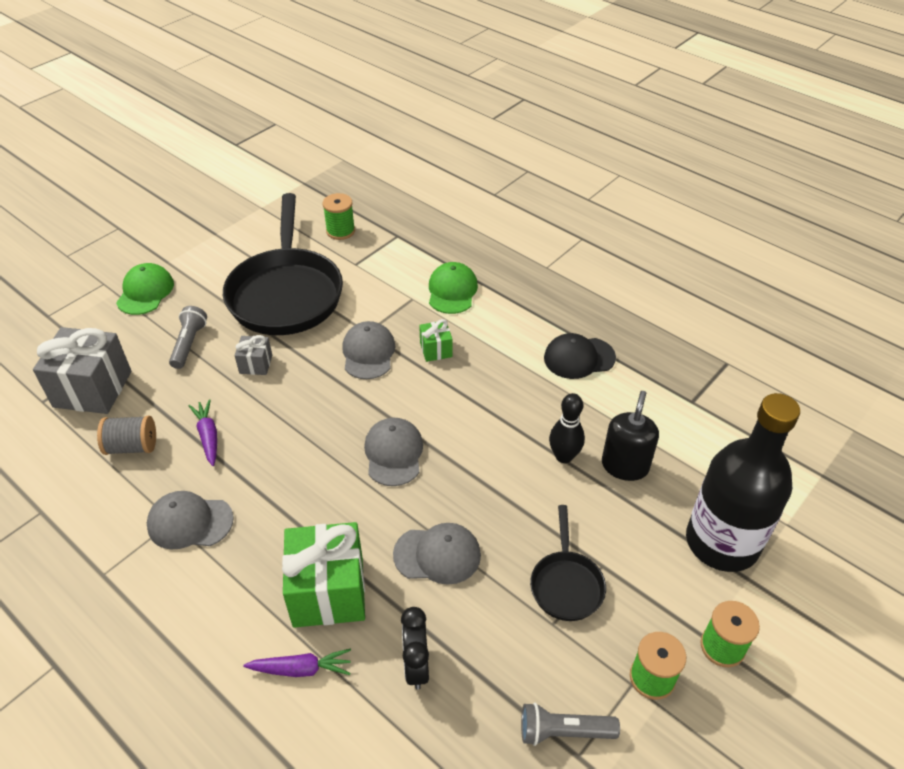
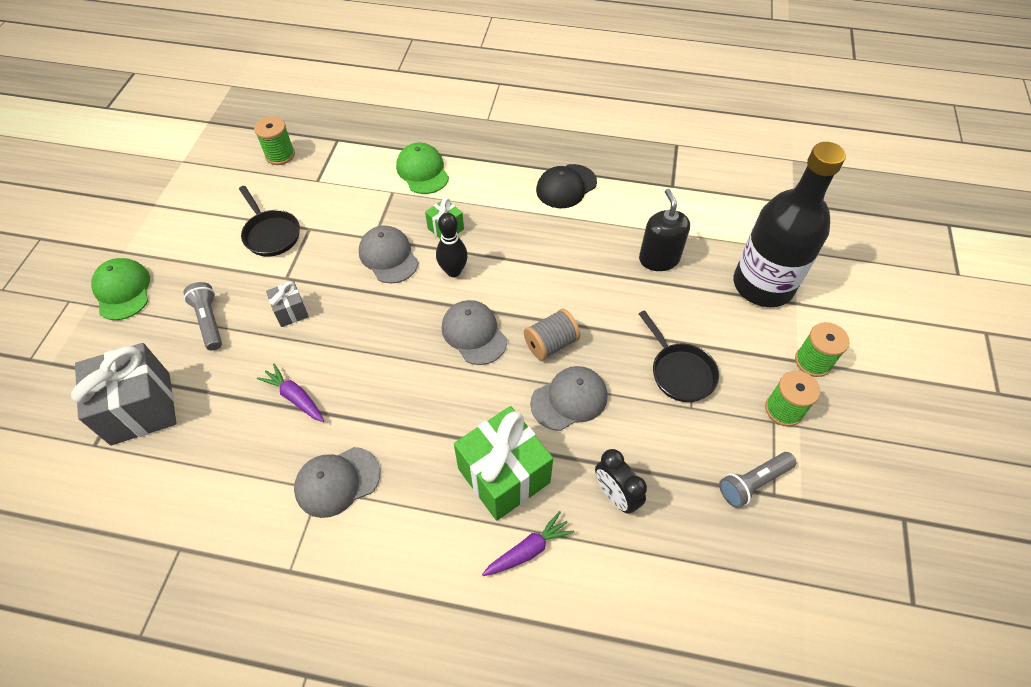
camera: 30 degrees left, 10 degrees up
(132, 446) = (226, 442): grey spool -> grey spool (551, 344)
(286, 294) = (271, 234): black pan -> black pan, size x0.48
(564, 456) = (610, 272): black bowling pin -> black bowling pin (453, 271)

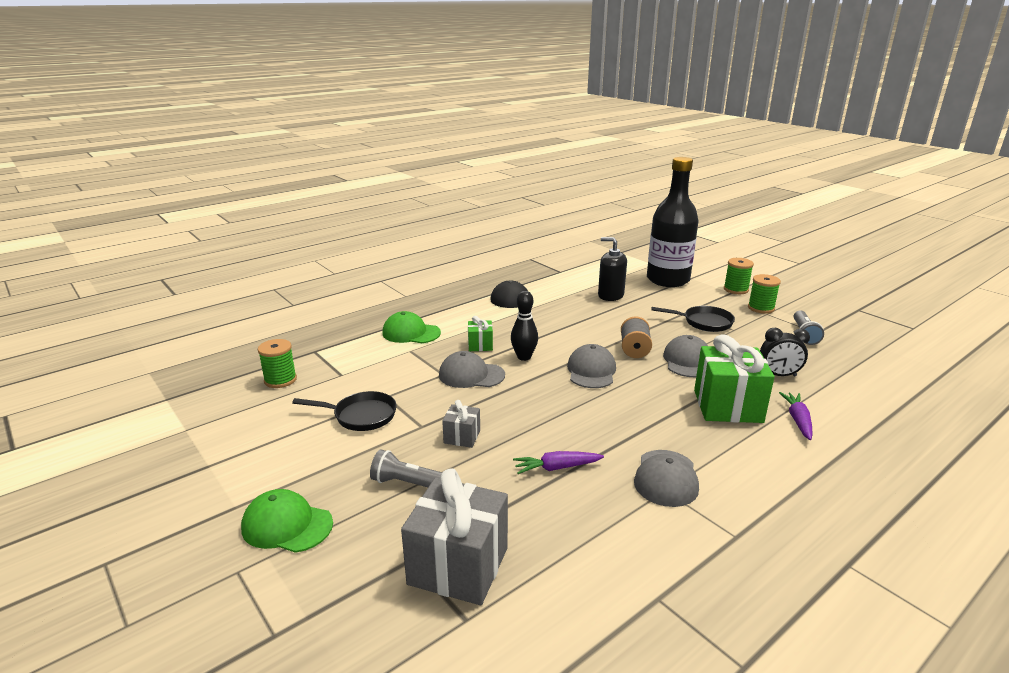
camera: 50 degrees left, 30 degrees down
(474, 334) = (591, 371): grey cap -> grey cap turned 90 degrees clockwise

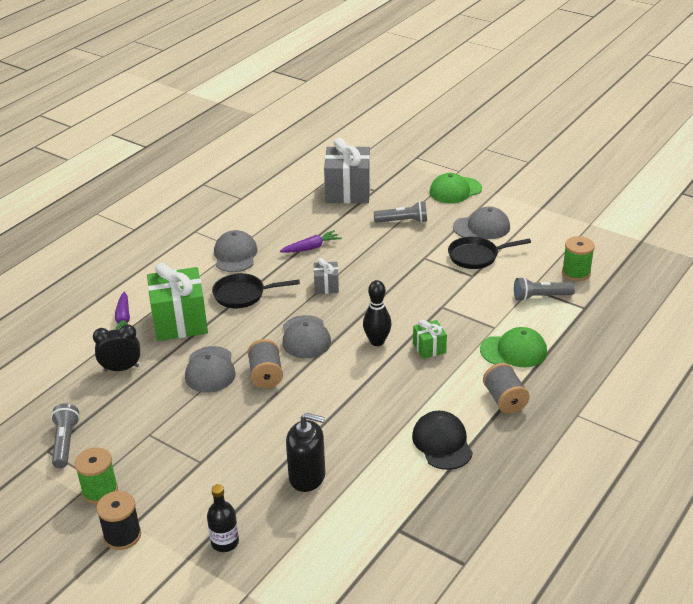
camera: 165 degrees right, 10 degrees up
(287, 525) = (455, 190): green cap -> green cap turned 150 degrees clockwise
(341, 366) = (540, 297): none -> grey flashlight
(447, 309) = (504, 400): none -> grey spool
(462, 437) = (388, 255): grey gift -> grey gift (326, 286)
(471, 375) = (415, 310): grey cap -> grey cap (481, 227)
(668, 280) = (225, 542): black bottle -> black bottle, size x0.41
(704, 322) = (183, 441): black pan -> black pan (243, 295)
(736, 289) = (122, 535): green spool -> black spool

